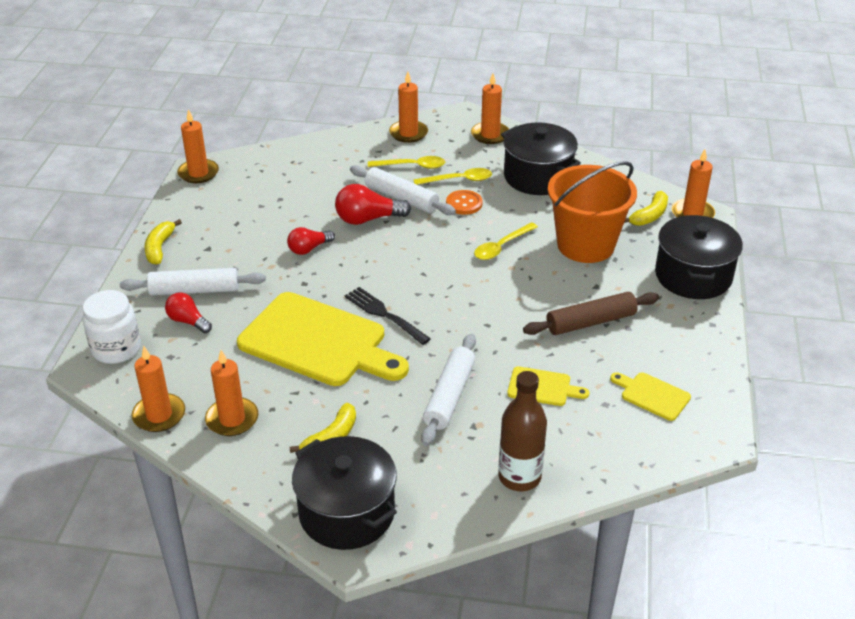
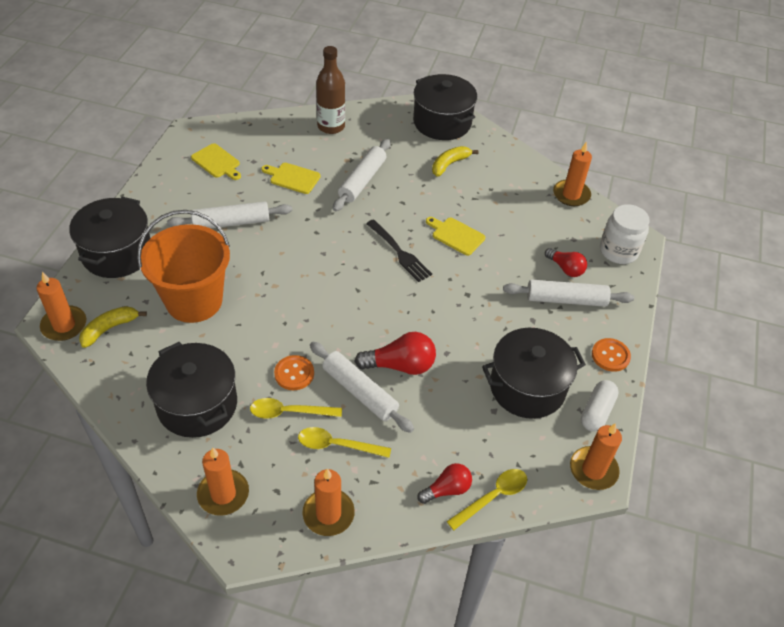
camera: 175 degrees left, 10 degrees up
(159, 248) = (610, 356): yellow banana -> orange button
(185, 207) = (597, 412): none -> white capsule
(232, 419) = (518, 185): orange candle -> none
(247, 216) = (527, 387): none -> black pot
(309, 249) = (462, 334): red light bulb -> red light bulb (447, 489)
(318, 342) = (456, 235): yellow cutting board -> yellow cutting board, size x0.44
(501, 247) = (275, 310): yellow spoon -> yellow spoon (493, 497)
(591, 322) = (231, 222): brown rolling pin -> white rolling pin

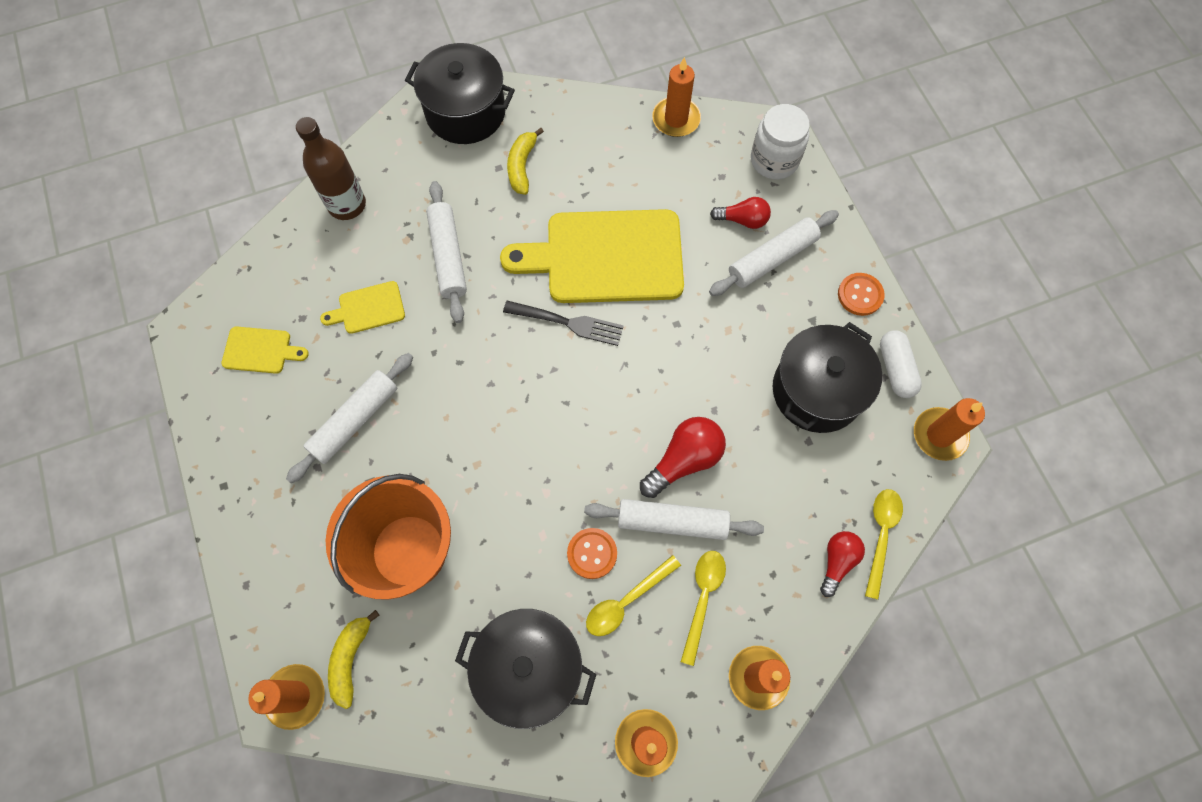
camera: 35 degrees left, 20 degrees up
(117, 253) = (264, 560): black pot -> none
(337, 445) = (702, 598): yellow spoon -> yellow spoon turned 135 degrees clockwise
(456, 235) = (606, 257): yellow cutting board -> yellow cutting board, size x2.27

